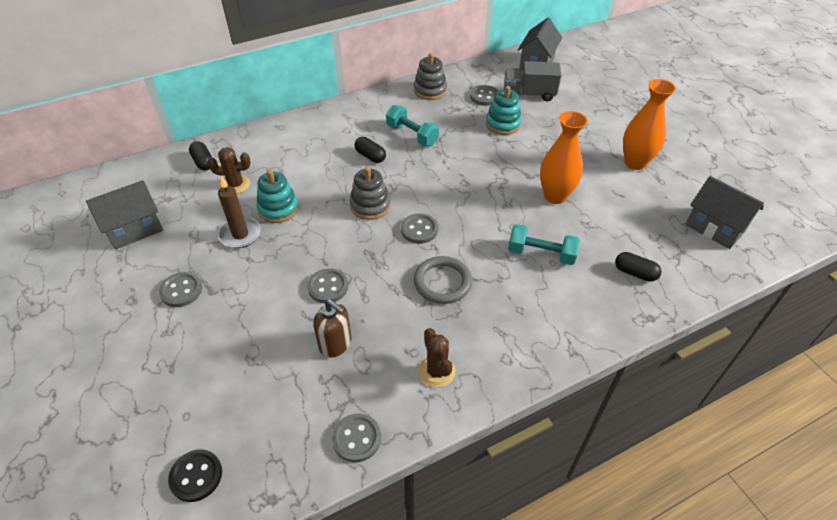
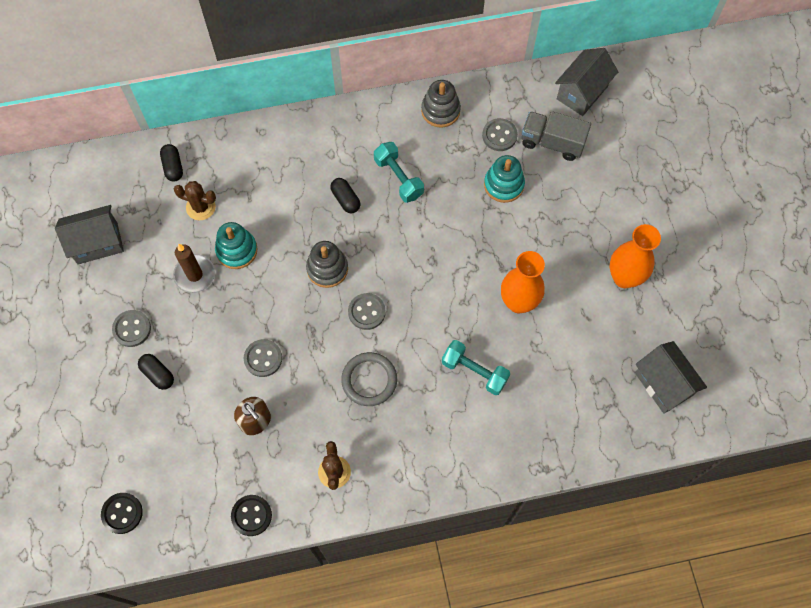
camera: 15 degrees right, 20 degrees up
(357, 438) = (251, 515): grey button -> black button
(635, 273) = (555, 417): black capsule -> black capsule (158, 374)

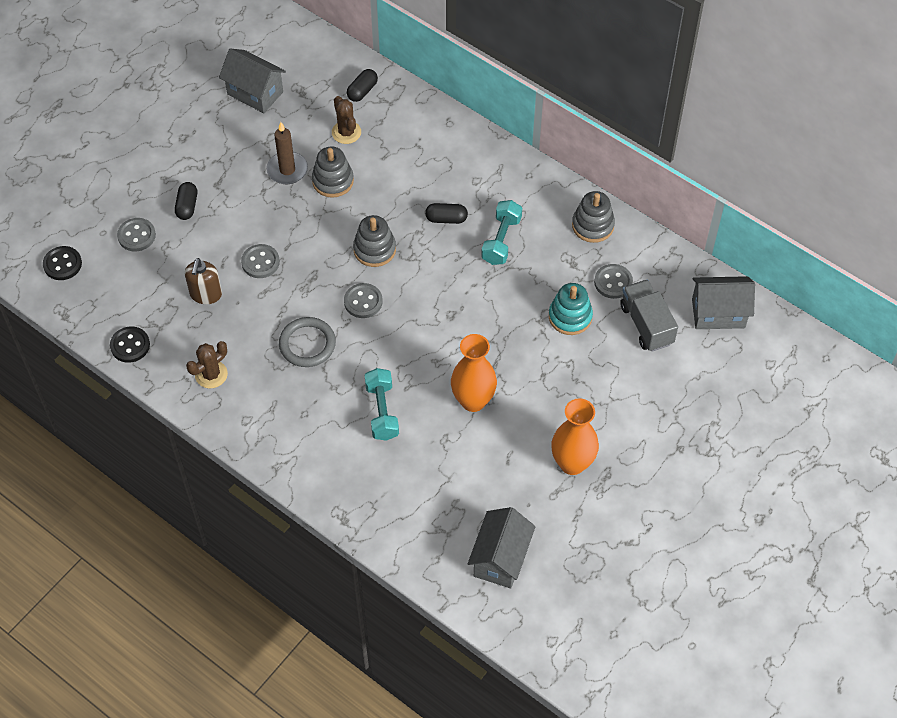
camera: 50 degrees right, 10 degrees down
(132, 329) = (208, 164): grey button -> grey button (136, 236)
(237, 250) = (333, 181): turquoise stacking toy -> grey stacking toy
(345, 199) = (446, 219): black capsule -> black capsule turned 75 degrees clockwise

